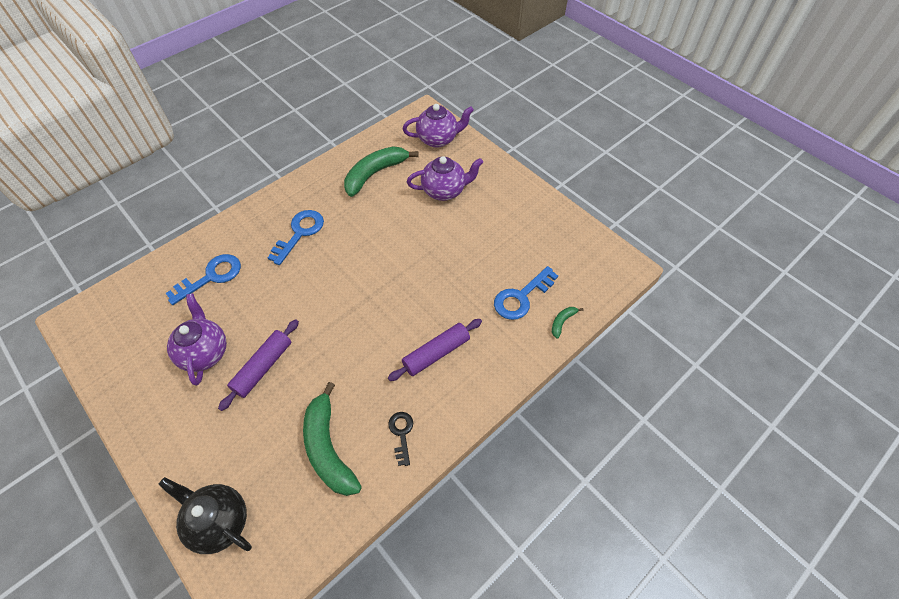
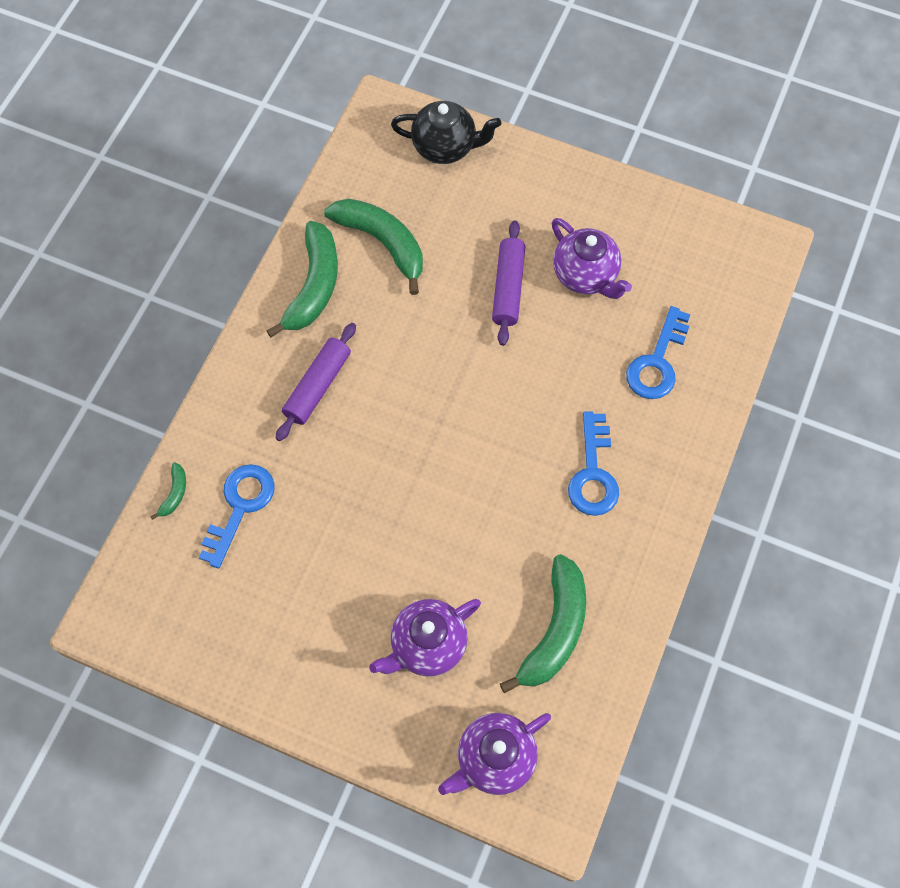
camera: 155 degrees right, 10 degrees up
(401, 434) = (314, 286): black key -> green banana

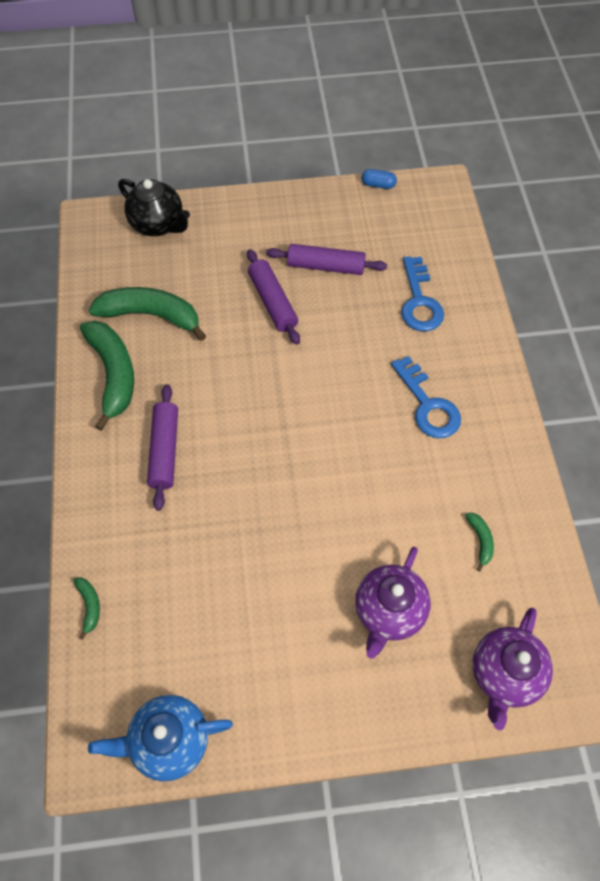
camera: 30 degrees left, 5 degrees down
(176, 645) = (169, 740): none -> blue teapot
(240, 507) = (156, 585): blue key -> none
(445, 147) = (158, 225): black teapot -> black teapot turned 60 degrees clockwise
(554, 630) = (480, 541): green banana -> green banana, size x0.44
(585, 275) = (326, 266): purple teapot -> purple rolling pin
(700, 210) = (378, 185): none -> blue capsule

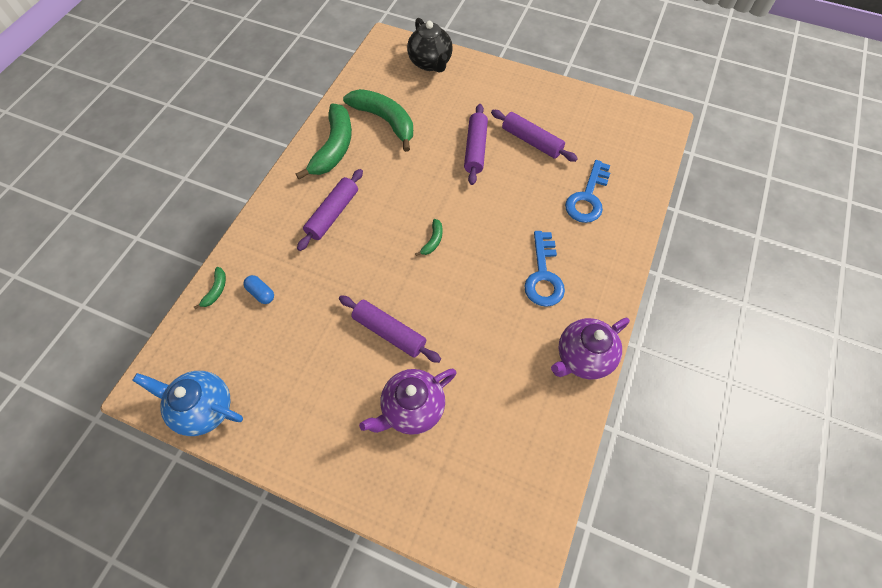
camera: 30 degrees right, 0 degrees up
(313, 546) = (389, 332): none -> purple rolling pin
(378, 185) = (611, 100): blue capsule -> blue capsule (261, 293)
(480, 541) = (517, 396): green banana -> green banana (433, 241)
(504, 674) = (468, 507): purple teapot -> purple teapot (583, 357)

